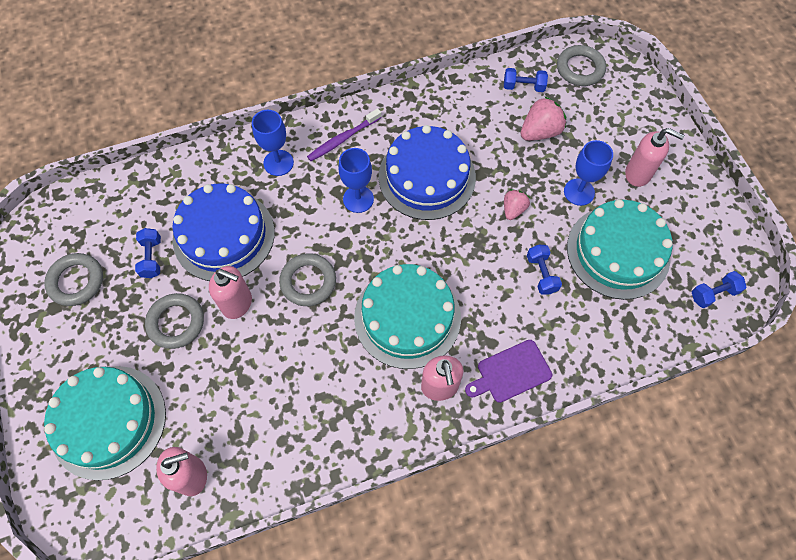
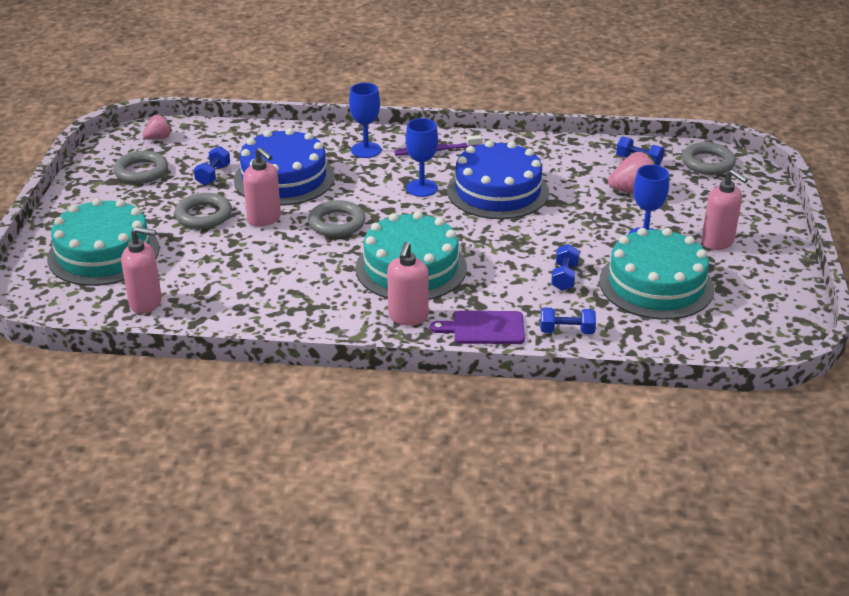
camera: 25 degrees right, 30 degrees down
(513, 209) = (568, 231): pink strawberry -> pink strawberry (158, 138)
(713, 294) = (740, 338): blue dumbbell -> blue dumbbell (566, 331)

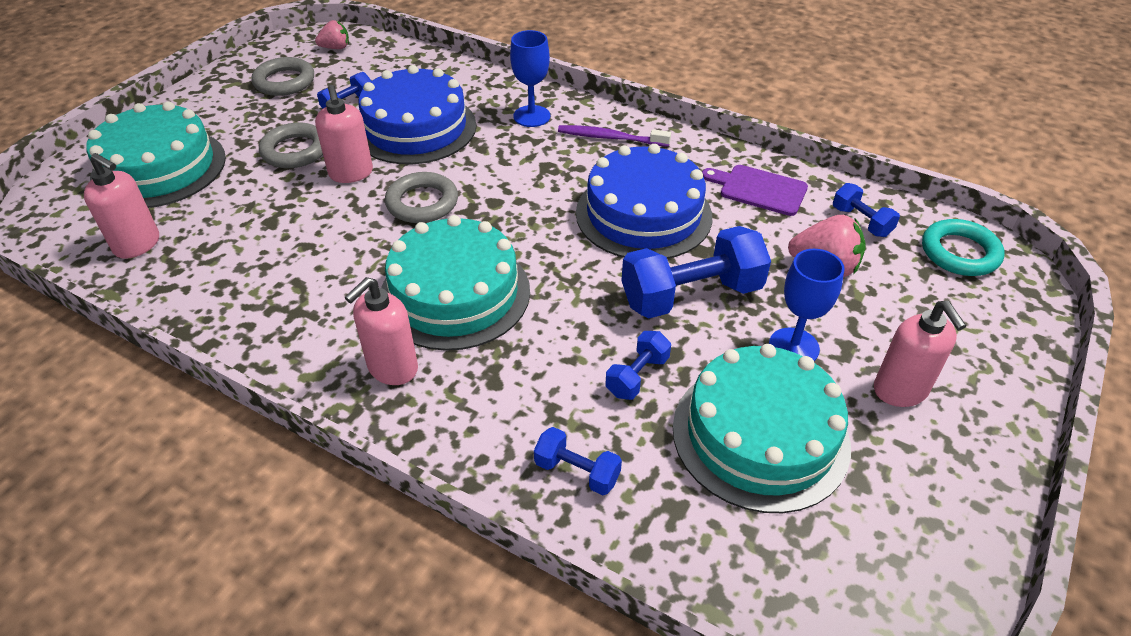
camera: 25 degrees right, 10 degrees up
(421, 188) = (555, 183): blue goblet -> none
(484, 328) = (471, 423): purple cutting board -> purple cutting board (759, 189)
(564, 228) = (691, 295): none -> blue dumbbell
(707, 163) = (959, 253): grey ring -> turquoise ring

